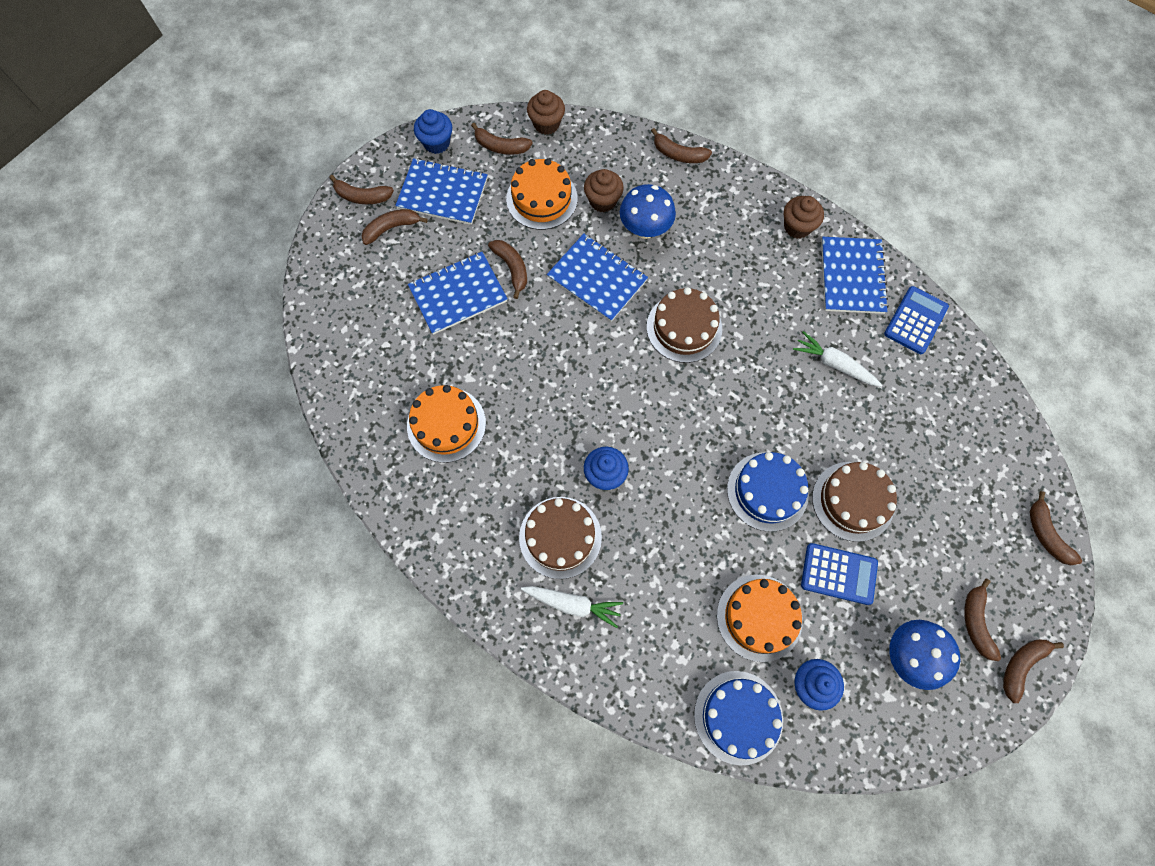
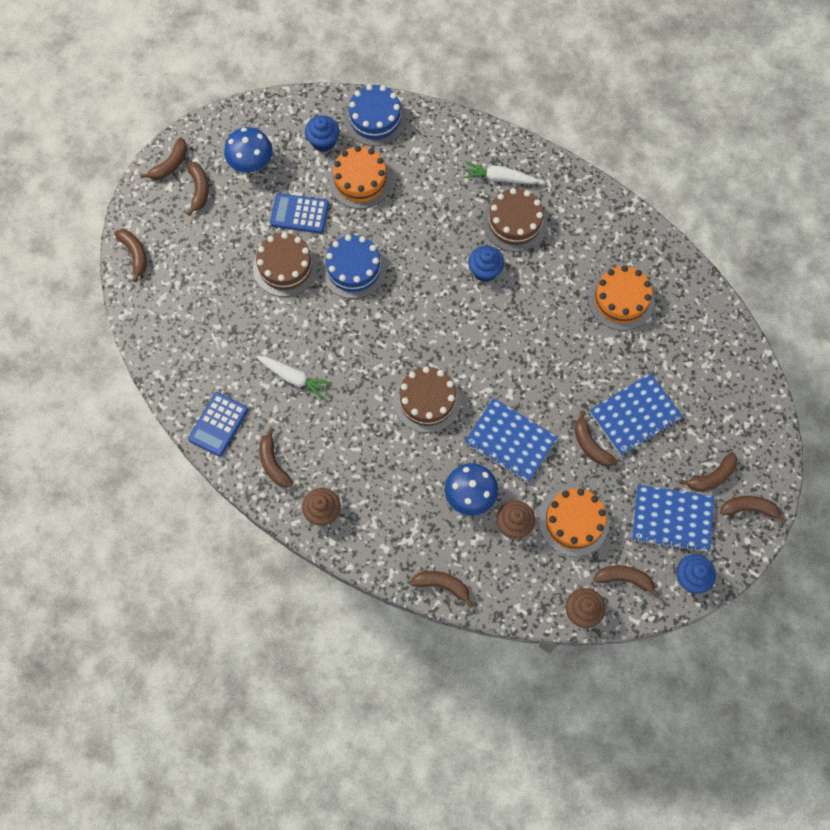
camera: 175 degrees right, 0 degrees up
(852, 276) = (273, 463): blue notebook -> brown banana

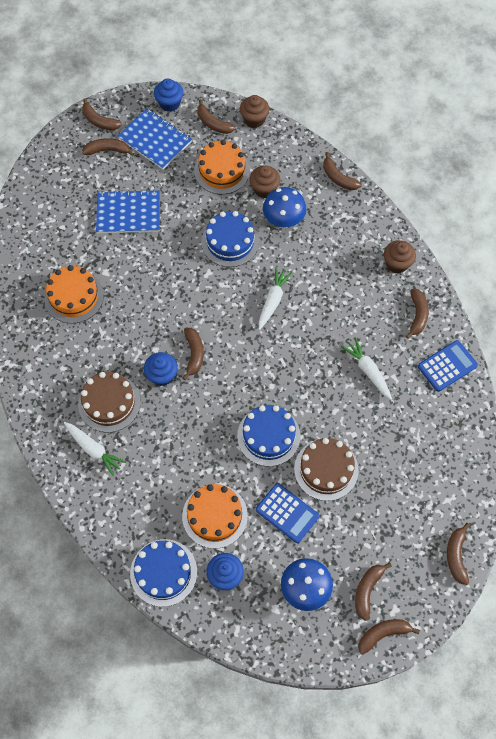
camera: 150 degrees left, 5 degrees down
(427, 400) = (273, 300): brown cake -> white carrot
(510, 441) = (230, 241): blue notebook -> blue cake
(590, 445) = (174, 210): brown banana -> brown banana (194, 354)

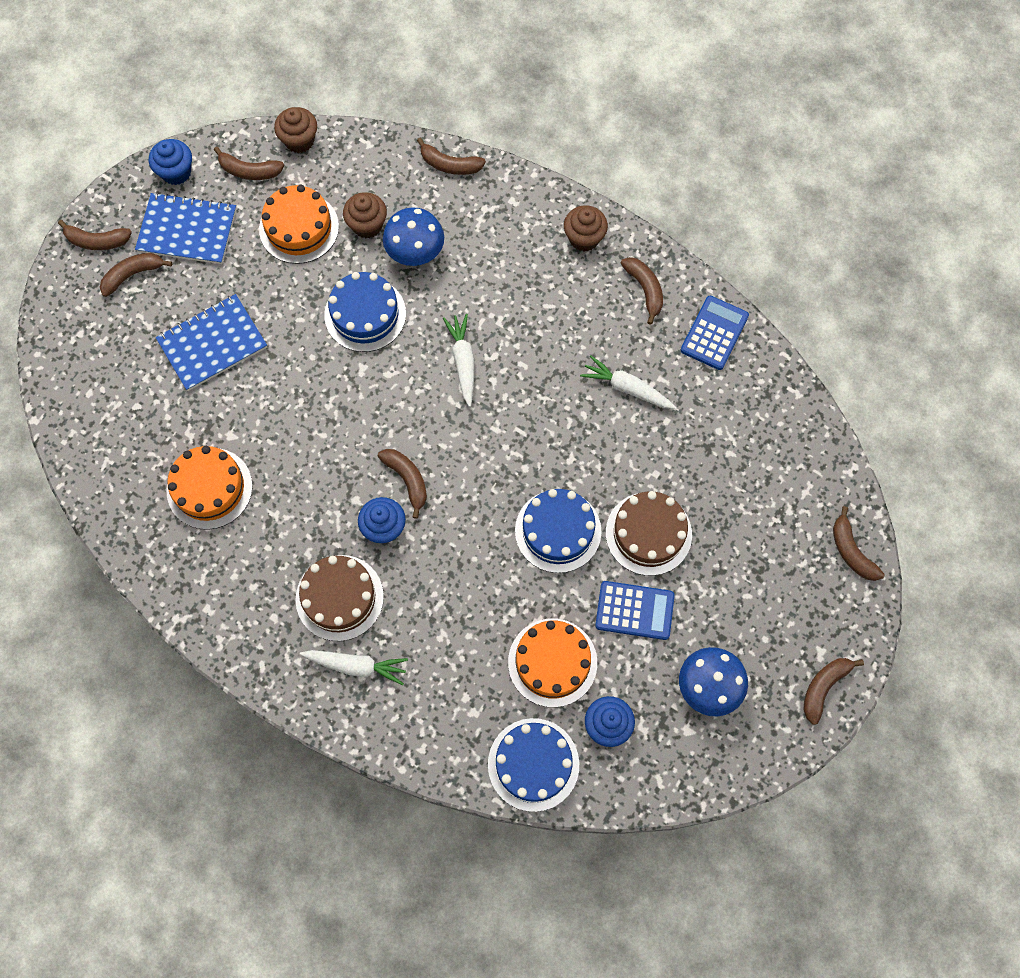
camera: 30 degrees left, 5 degrees up
(367, 590) = (777, 647): brown banana -> none

